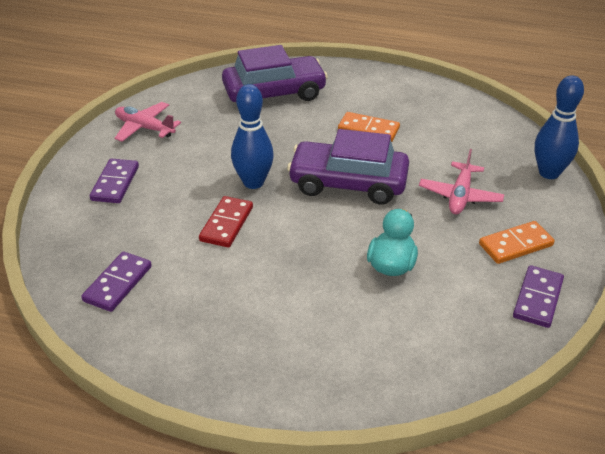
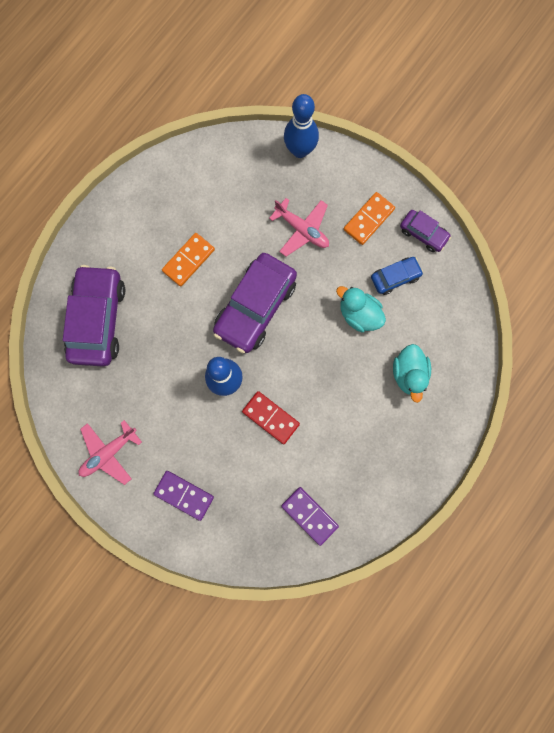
camera: 70 degrees left, 40 degrees up
(341, 332) = (409, 374): none -> turquoise duck
(460, 286) = (395, 277): none -> blue car
(515, 245) = (368, 219): orange domino -> orange domino turned 45 degrees clockwise
(538, 299) = (423, 234): purple domino -> purple car

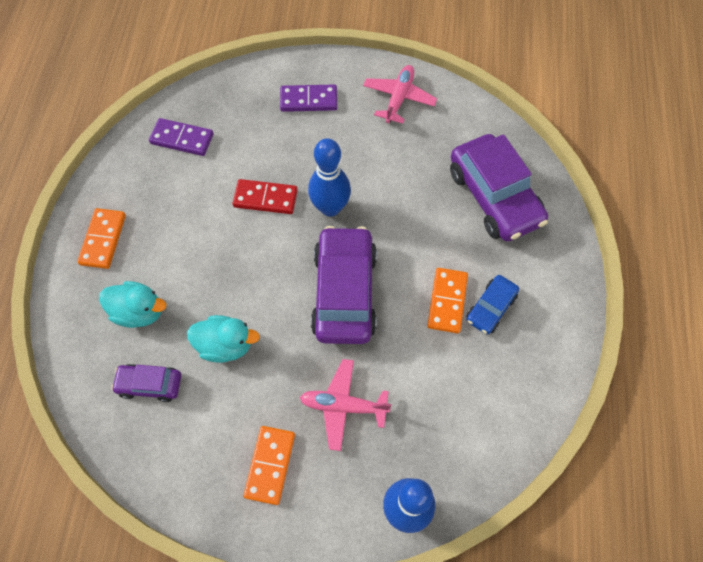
camera: 150 degrees right, 15 degrees down
(395, 277) = (203, 410): blue car -> blue car (490, 308)
(409, 374) = (139, 312): turquoise duck -> turquoise duck turned 135 degrees clockwise
(412, 451) = (103, 240): none -> orange domino
(423, 234) = (192, 485): purple car -> purple car (150, 384)

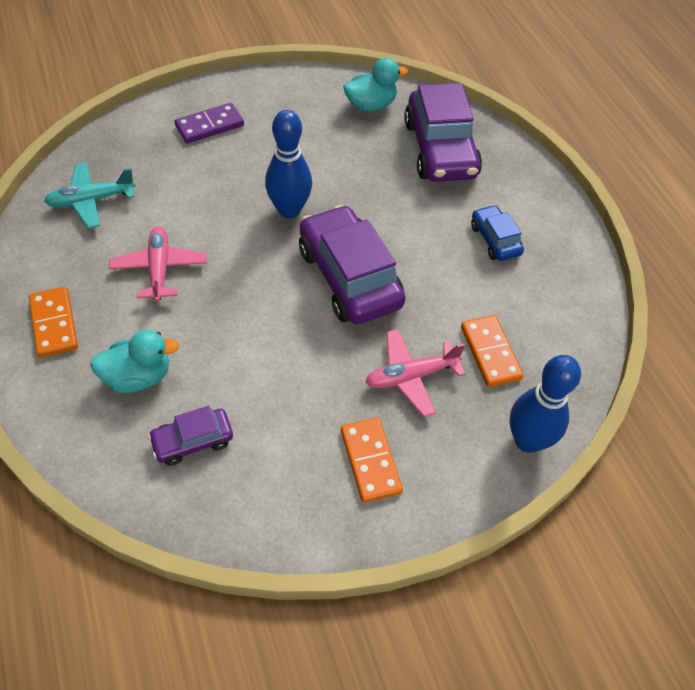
camera: 30 degrees left, 10 degrees down
(182, 139) = (91, 200): purple domino -> turquoise plane
(225, 345) = (255, 370): turquoise duck -> turquoise duck (371, 105)
(265, 198) = (216, 224): red domino -> none
(399, 98) = (299, 98): pink plane -> pink plane (159, 269)
(447, 301) = (452, 249): orange domino -> orange domino (490, 352)
(490, 308) = (495, 240): blue car -> blue car turned 150 degrees clockwise
(494, 197) = (440, 149): purple car -> purple car turned 45 degrees clockwise

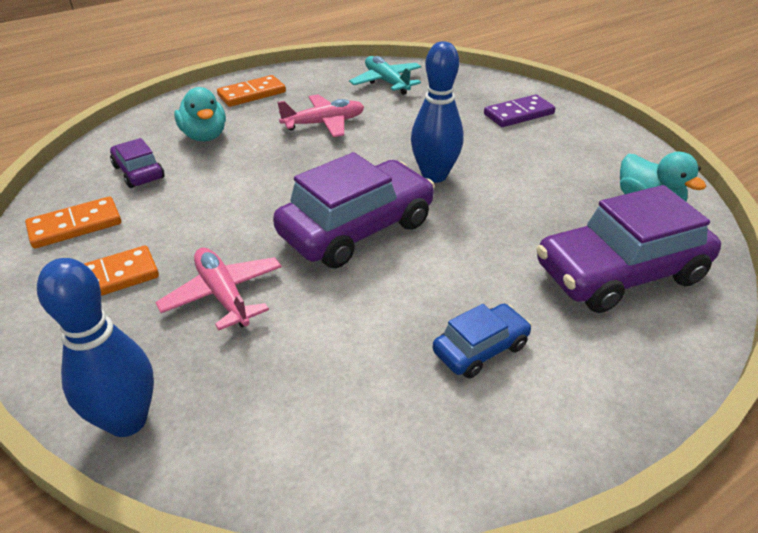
camera: 80 degrees right, 15 degrees down
(209, 126) = (519, 114): purple domino -> purple domino turned 75 degrees counterclockwise
(490, 352) = (272, 365): orange domino -> orange domino (75, 226)

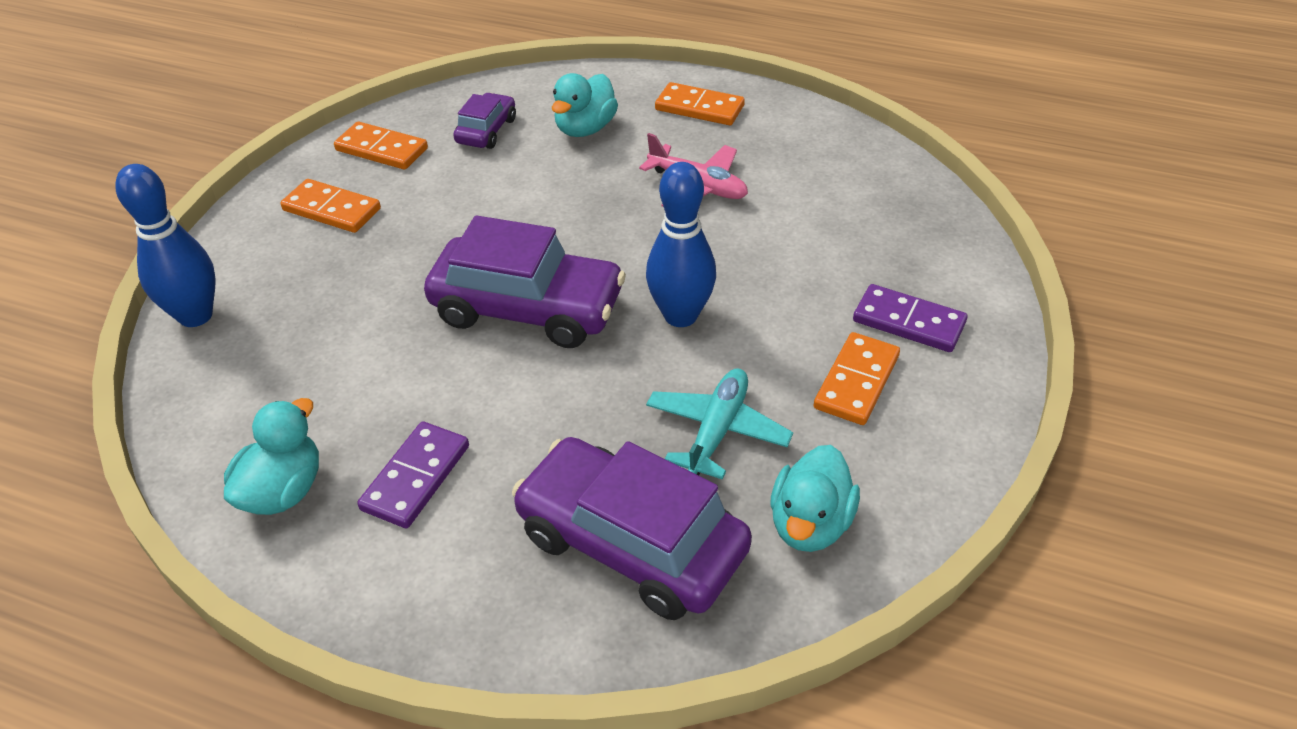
camera: 55 degrees right, 5 degrees up
(223, 295) = (363, 281): pink plane -> none
(386, 82) = (849, 180): turquoise plane -> turquoise plane (717, 431)
(429, 437) = (283, 491): none -> turquoise duck
(480, 349) = (416, 478): blue car -> purple domino
(549, 146) = (857, 382): none -> orange domino

